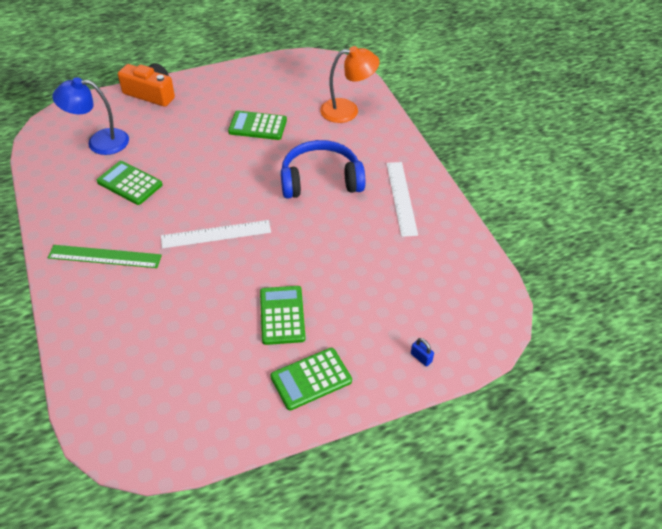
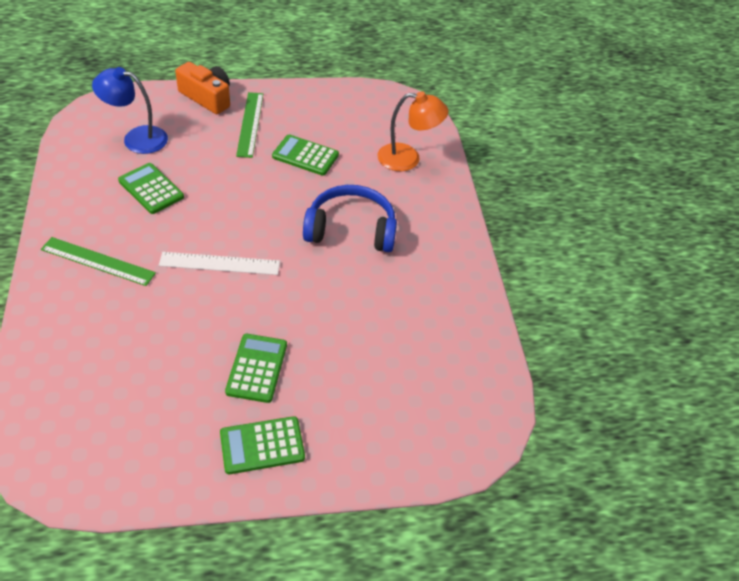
camera: 10 degrees right, 0 degrees up
(198, 109) = (250, 124): none -> green ruler
(401, 198) = (431, 268): white ruler -> none
(421, 358) = (389, 452): blue padlock -> none

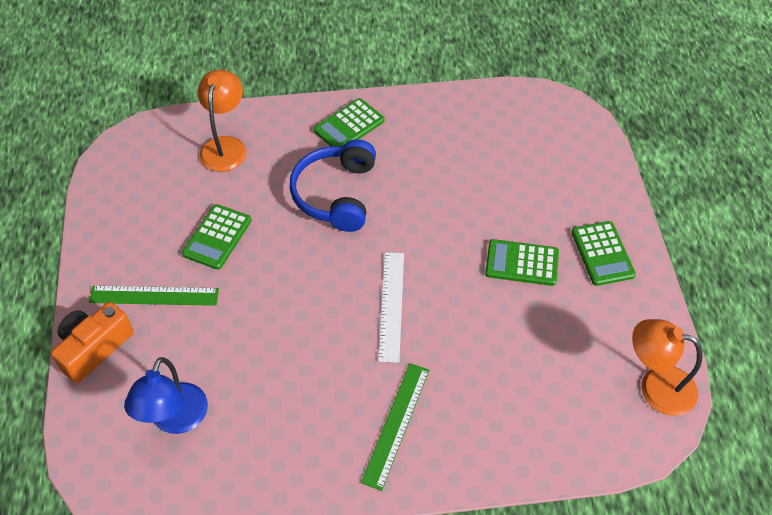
camera: 85 degrees left, 5 degrees up
(84, 471) = (656, 386): none -> orange lamp
(151, 189) = (273, 388): green calculator -> green calculator (349, 125)

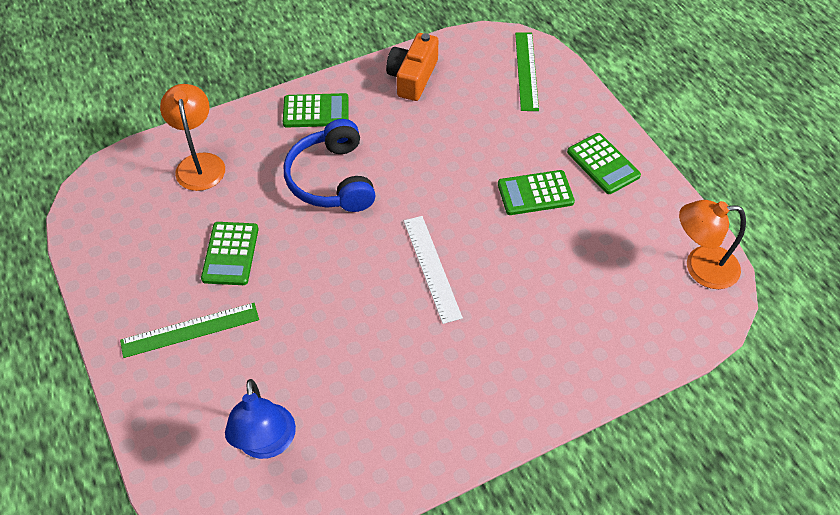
camera: 20 degrees left, 0 degrees up
(94, 348) = (149, 401): orange camera -> orange camera (413, 77)
(349, 125) = (316, 111): green calculator -> green calculator turned 120 degrees counterclockwise
(396, 424) = (485, 376): green ruler -> green ruler (526, 71)

